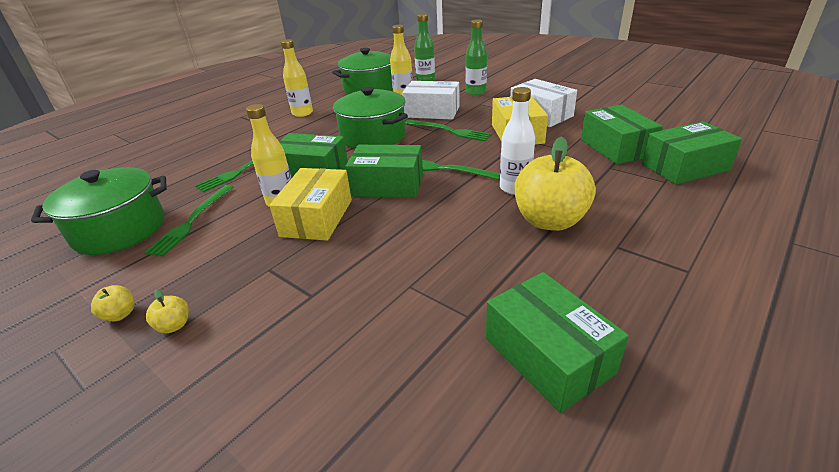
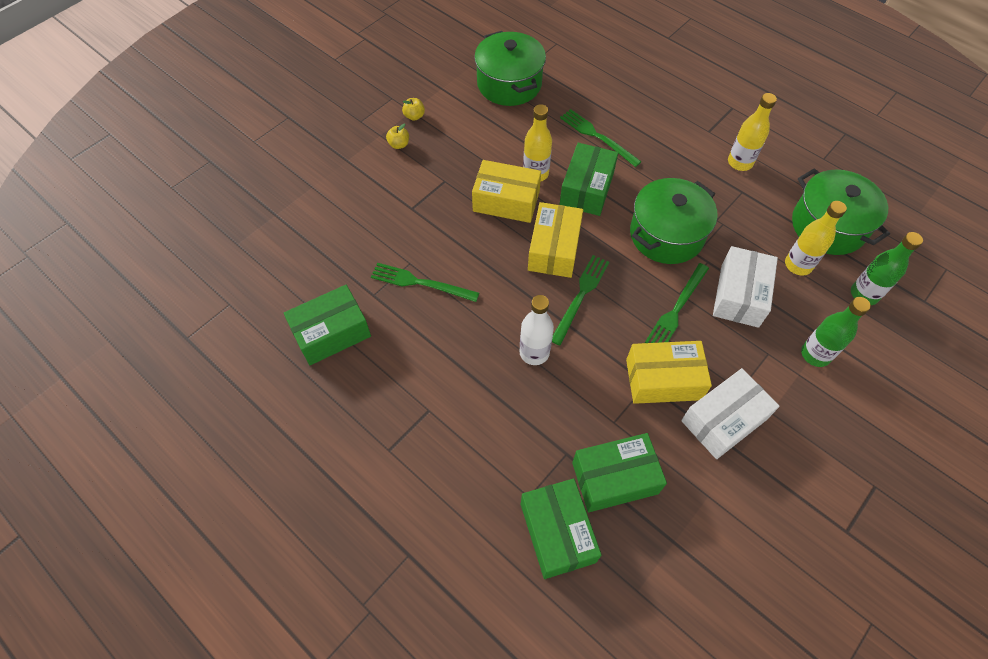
camera: 90 degrees right, 25 degrees up
(192, 221) = (514, 122): green fork -> green fork (420, 283)
(387, 185) = (554, 249): green box -> yellow box
(549, 221) = (474, 369): yellow apple -> none

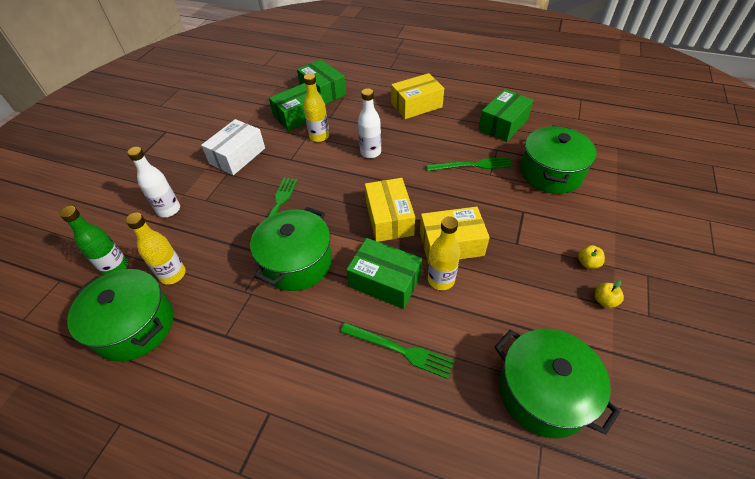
camera: 160 degrees right, 10 degrees down
(343, 239) = (551, 173): none -> green pot
(580, 296) = (353, 193): green fork -> none
(587, 189) = (385, 281): green box -> green box turned 60 degrees counterclockwise
(663, 379) = (280, 164): yellow box -> yellow box (416, 105)
(739, 295) = (227, 232): white box -> none
(740, 162) = (228, 375): yellow bottle -> yellow bottle (319, 136)
(815, 354) = (169, 210): green bottle -> white bottle

